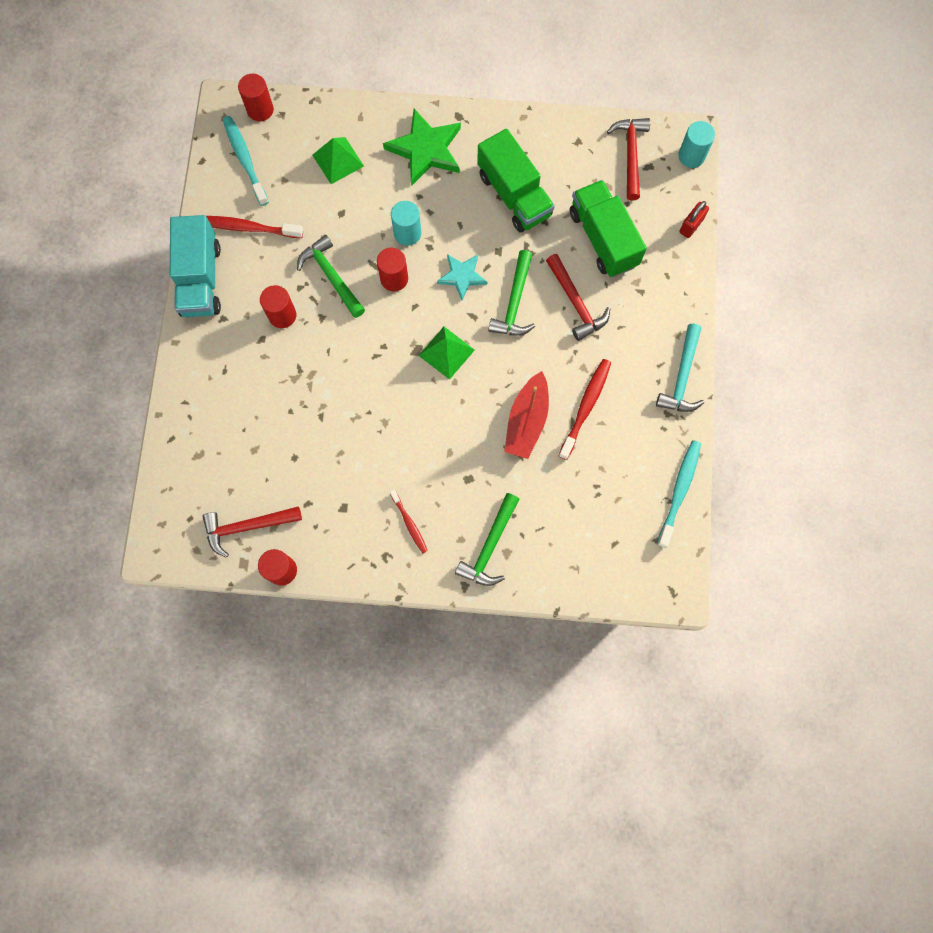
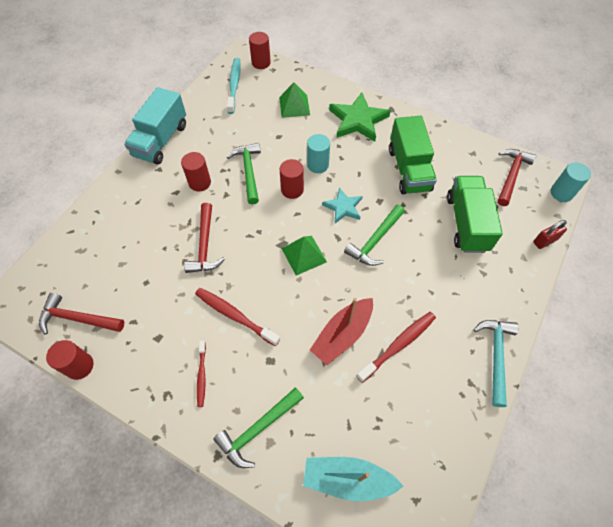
camera: 25 degrees right, 15 degrees down
(248, 228) = (211, 122): red toothbrush -> red toothbrush (235, 316)
(575, 303) = (425, 260): red hammer -> red hammer (205, 245)
(591, 550) = (347, 479): none -> turquoise boat
(679, 491) = (456, 461): turquoise toothbrush -> none
(682, 376) = (496, 356): turquoise hammer -> turquoise hammer turned 150 degrees clockwise

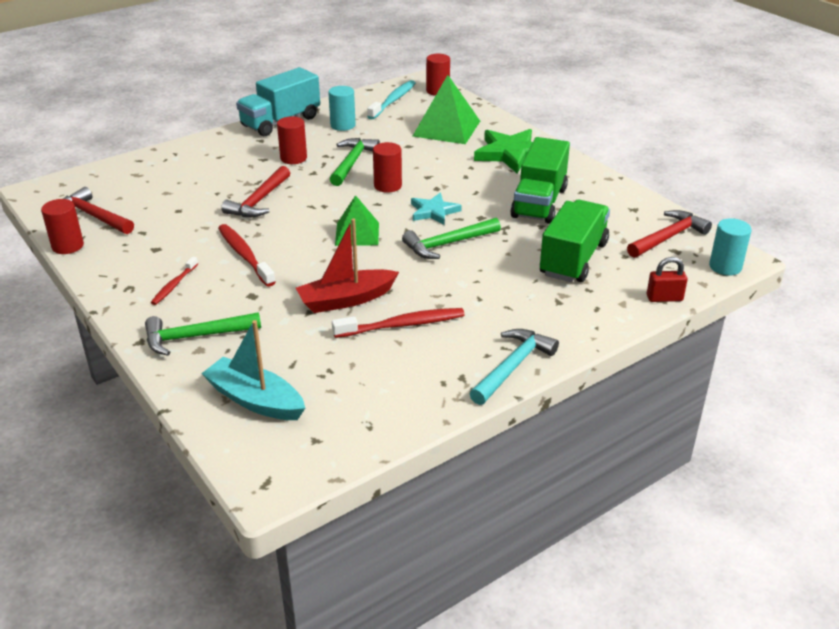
camera: 25 degrees right, 25 degrees down
(294, 106) = (446, 128): green pyramid -> green pyramid, size x1.54
(318, 165) = (433, 175): turquoise cylinder -> turquoise cylinder (343, 125)

